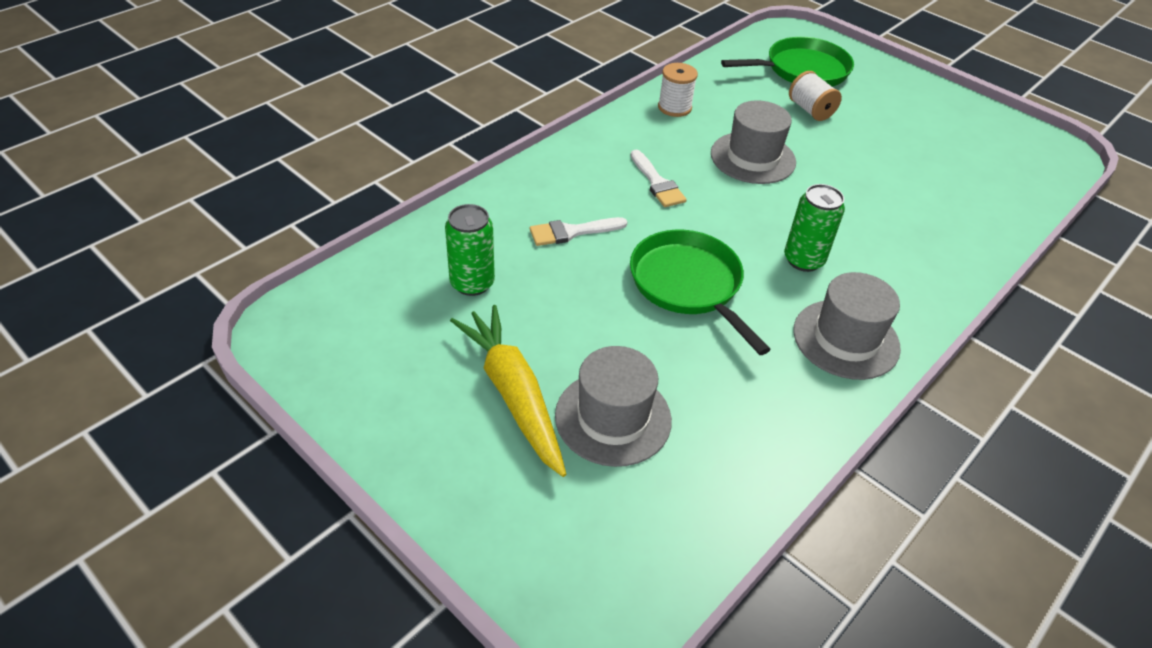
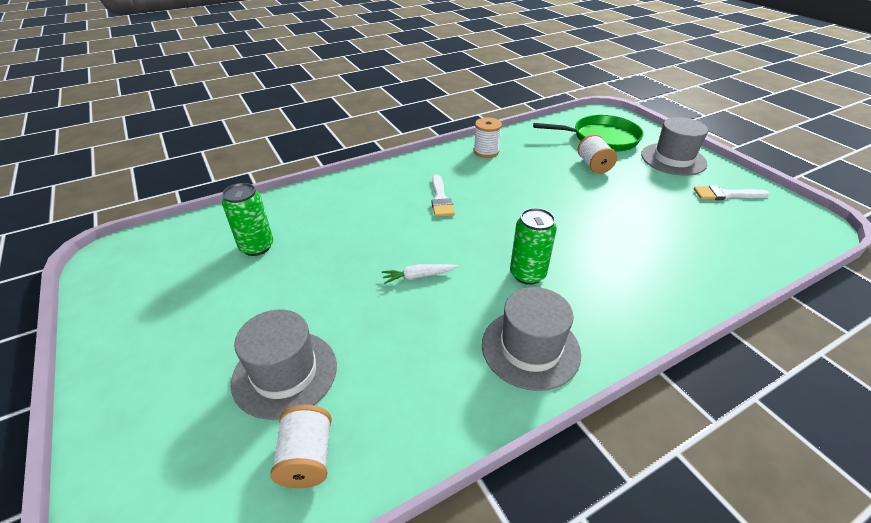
camera: 20 degrees right, 5 degrees down
(513, 394) = (223, 335): yellow carrot -> none
(572, 232) = (354, 223): white brush -> white brush (726, 194)
(688, 284) = (418, 276): green pan -> white carrot
(692, 489) = (307, 458): none -> white spool
(753, 158) = (527, 192): grey hat -> grey hat (673, 159)

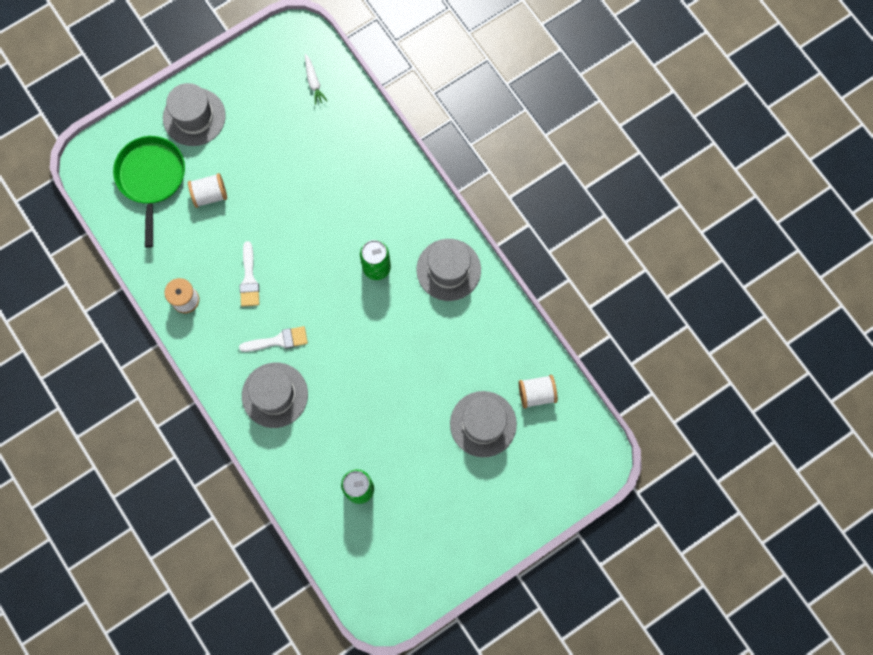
camera: 95 degrees left, 35 degrees up
(383, 195) = (275, 395): none -> grey hat
(418, 276) = (385, 350): white carrot -> white carrot (314, 82)
(726, 194) = (257, 89): white brush -> white brush (249, 279)

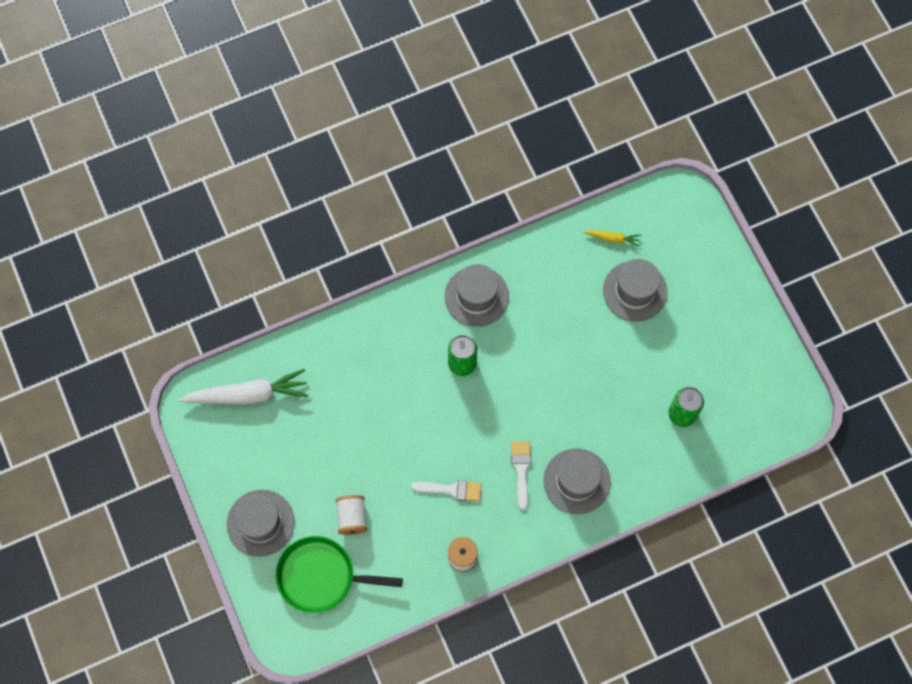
camera: 80 degrees left, 5 degrees down
(314, 82) = (248, 394): white carrot -> white carrot, size x2.15
(536, 394) = (613, 238): white spool -> yellow carrot

